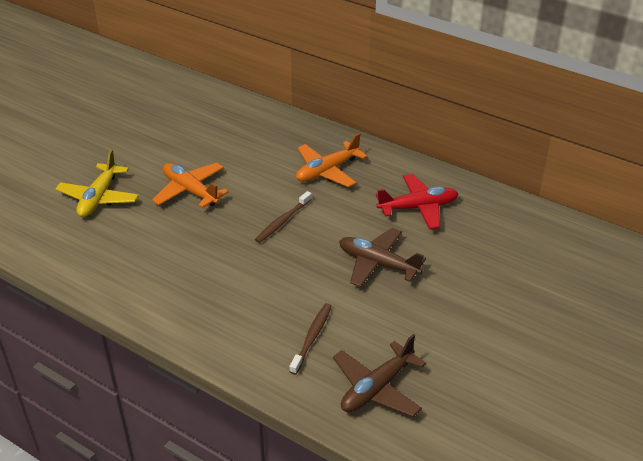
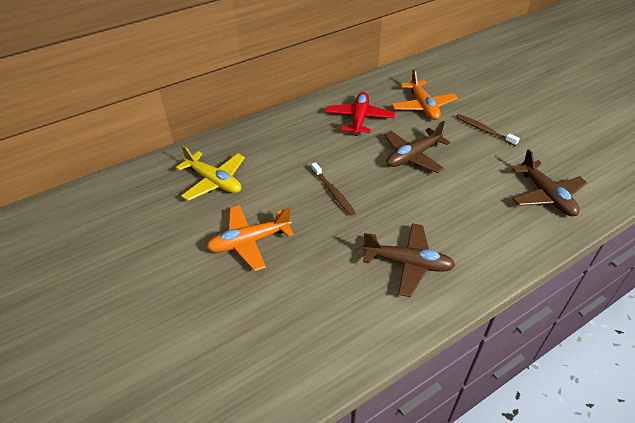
camera: 65 degrees left, 5 degrees up
(99, 198) = (208, 321): yellow plane -> yellow plane (214, 181)
(211, 294) = (408, 263): none -> brown plane
(312, 337) = (483, 214): brown toothbrush -> brown toothbrush (484, 130)
(327, 171) = (283, 149): orange plane -> orange plane (423, 106)

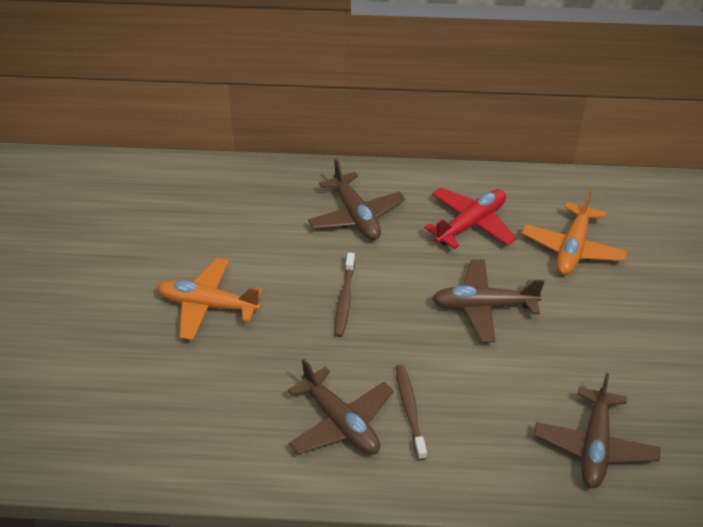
camera: 35 degrees right, 0 degrees up
(214, 181) = (235, 219): yellow plane -> none
(290, 144) = (356, 216): none -> brown plane
(484, 130) = (617, 322): brown toothbrush -> brown toothbrush (410, 410)

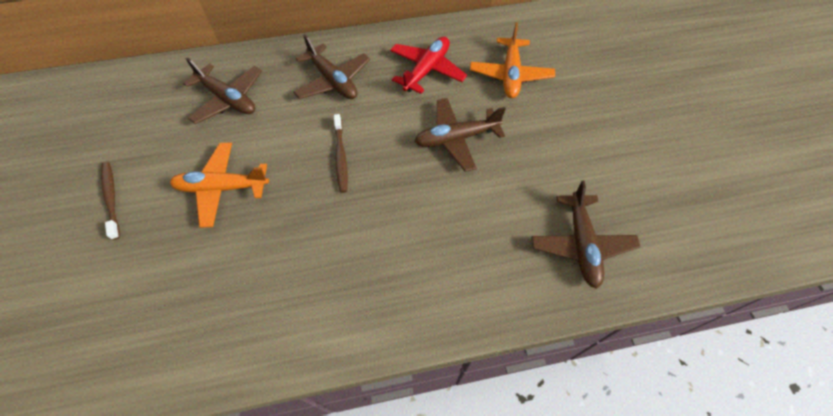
camera: 15 degrees left, 15 degrees up
(340, 423) = (364, 275): brown plane -> brown plane (228, 99)
(410, 410) = (421, 247): brown toothbrush -> brown toothbrush (111, 198)

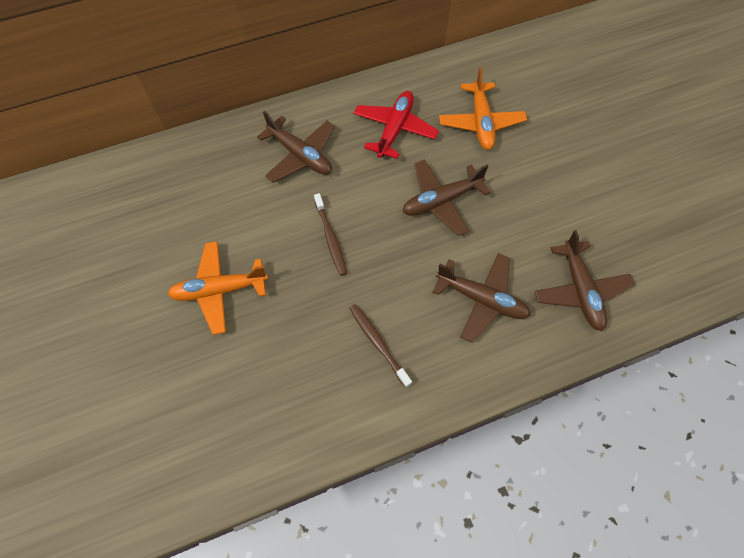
camera: 10 degrees left, 5 degrees up
(111, 198) = (108, 319): brown toothbrush -> brown toothbrush (378, 343)
(228, 99) = (195, 192): brown plane -> brown plane (481, 299)

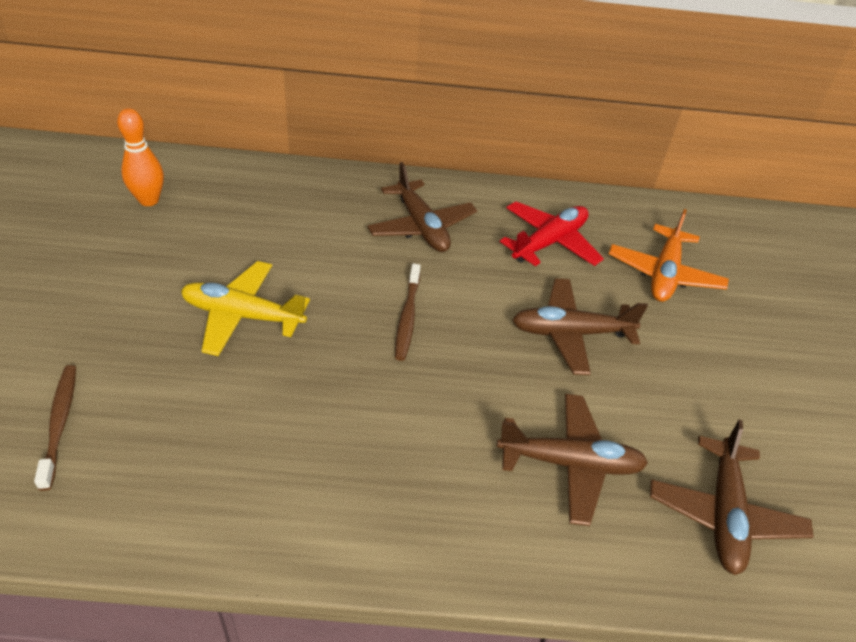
camera: 20 degrees right, 20 degrees down
(87, 223) = (149, 200): none -> orange bowling pin
(219, 290) = (243, 316): orange plane -> yellow plane
(378, 343) = (399, 454): brown toothbrush -> brown toothbrush (60, 423)
(481, 299) = (570, 463): brown plane -> brown plane turned 45 degrees counterclockwise

